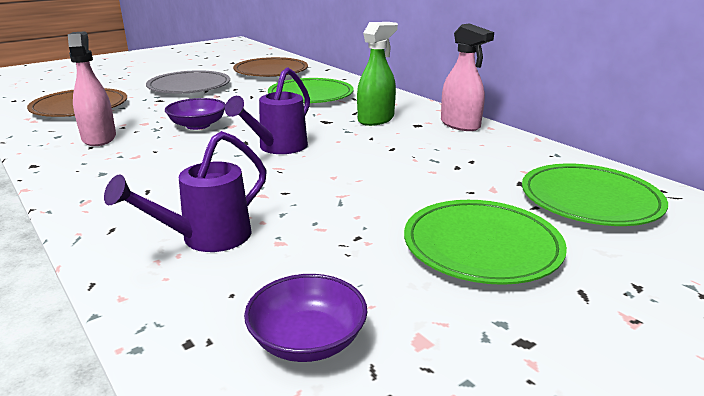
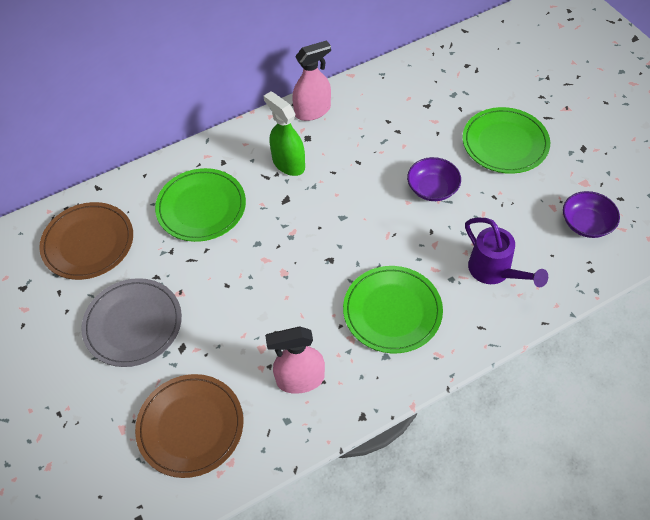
camera: 80 degrees left, 30 degrees up
(198, 125) = (278, 300): purple bowl -> purple bowl (432, 188)
(278, 148) = (346, 235): purple watering can -> none
(590, 200) = (452, 81): green plate -> green plate (392, 311)

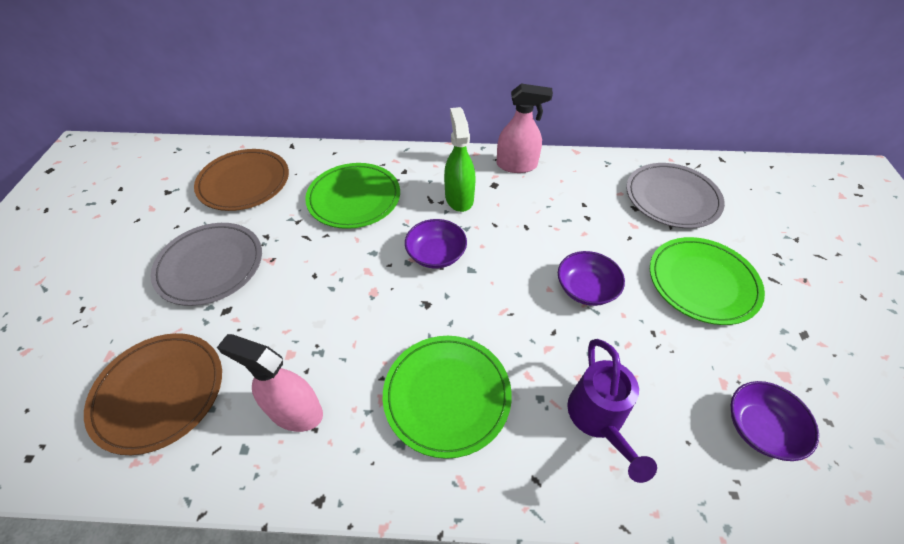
camera: 30 degrees right, 5 degrees down
(307, 219) = (436, 254): none -> purple bowl
(448, 84) = (672, 198): none -> grey plate

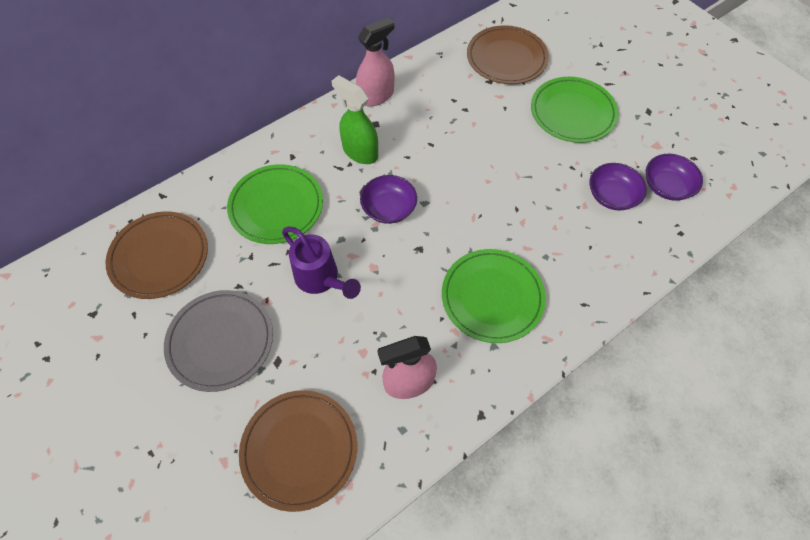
camera: 40 degrees left, 10 degrees up
(586, 289) = (510, 164): purple bowl -> purple bowl (612, 196)
(598, 419) = (587, 244): purple watering can -> purple watering can (321, 279)
(672, 198) = (506, 58): grey plate -> brown plate

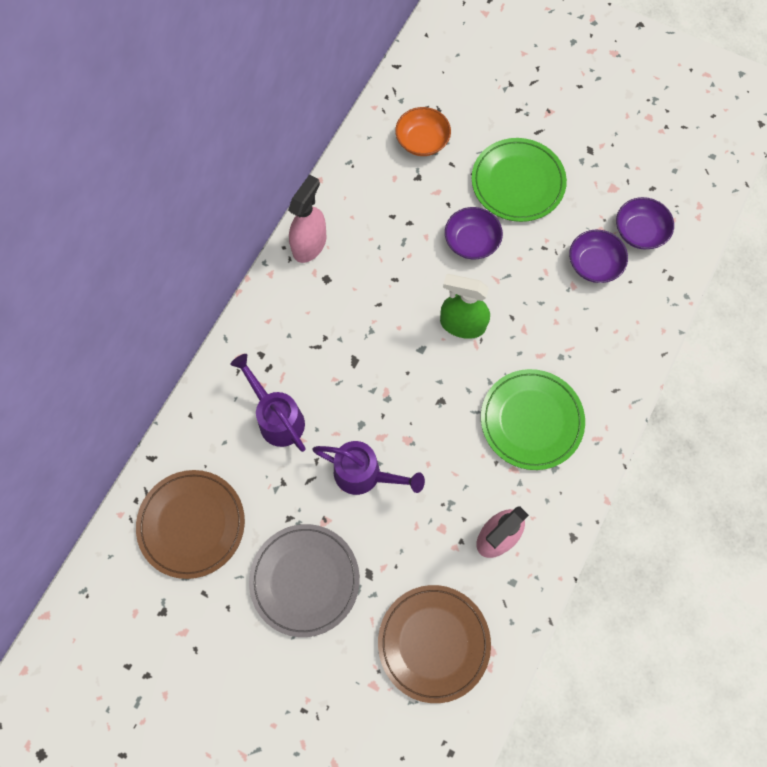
camera: 25 degrees left, 10 degrees up
(276, 206) = (277, 418): green plate -> purple watering can
(360, 152) = (328, 319): green spray bottle -> green spray bottle (462, 324)
(389, 208) = (390, 370): purple bowl -> purple bowl (471, 241)
(506, 58) = (422, 141): brown plate -> orange bowl

